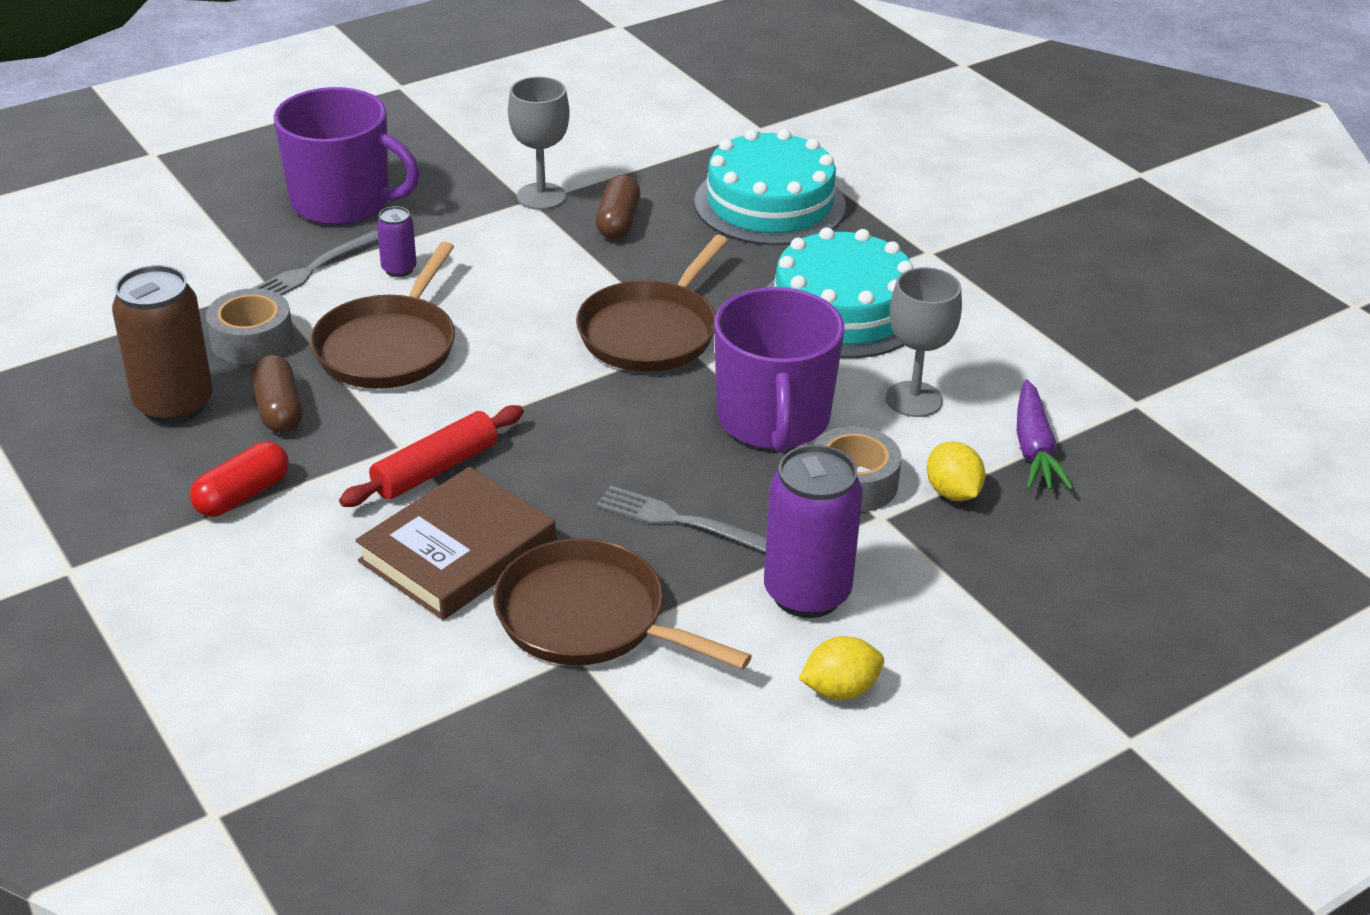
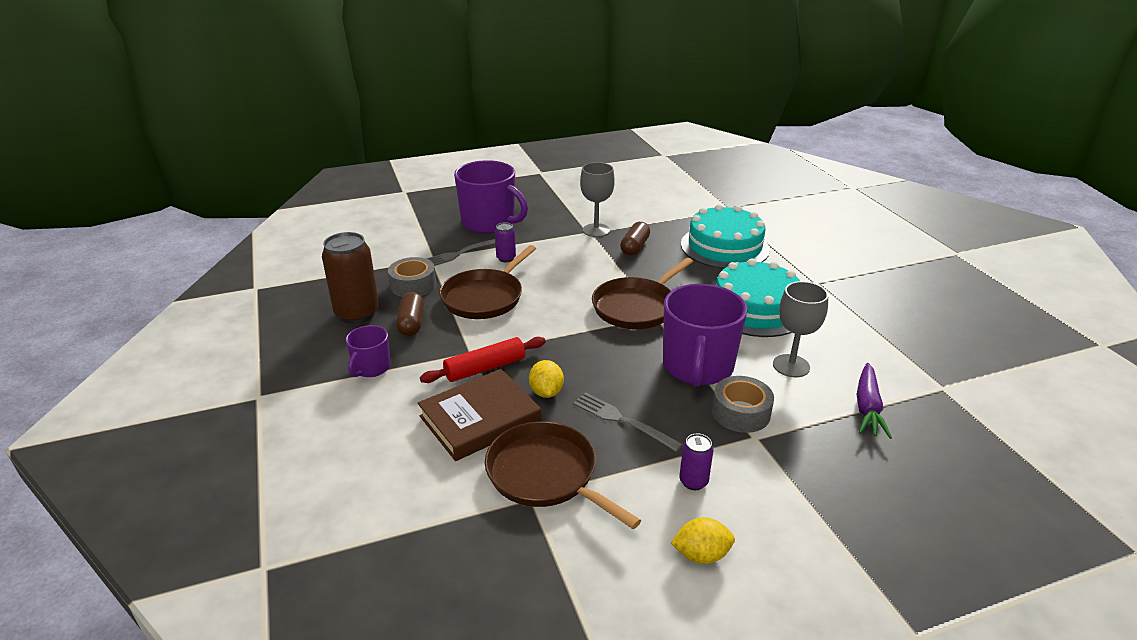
camera: 15 degrees right, 5 degrees down
(242, 495) = (371, 368): red capsule -> purple mug
(807, 594) = (693, 481): purple can -> purple can, size x0.49
(952, 492) = (806, 428): yellow lemon -> yellow lemon (546, 392)

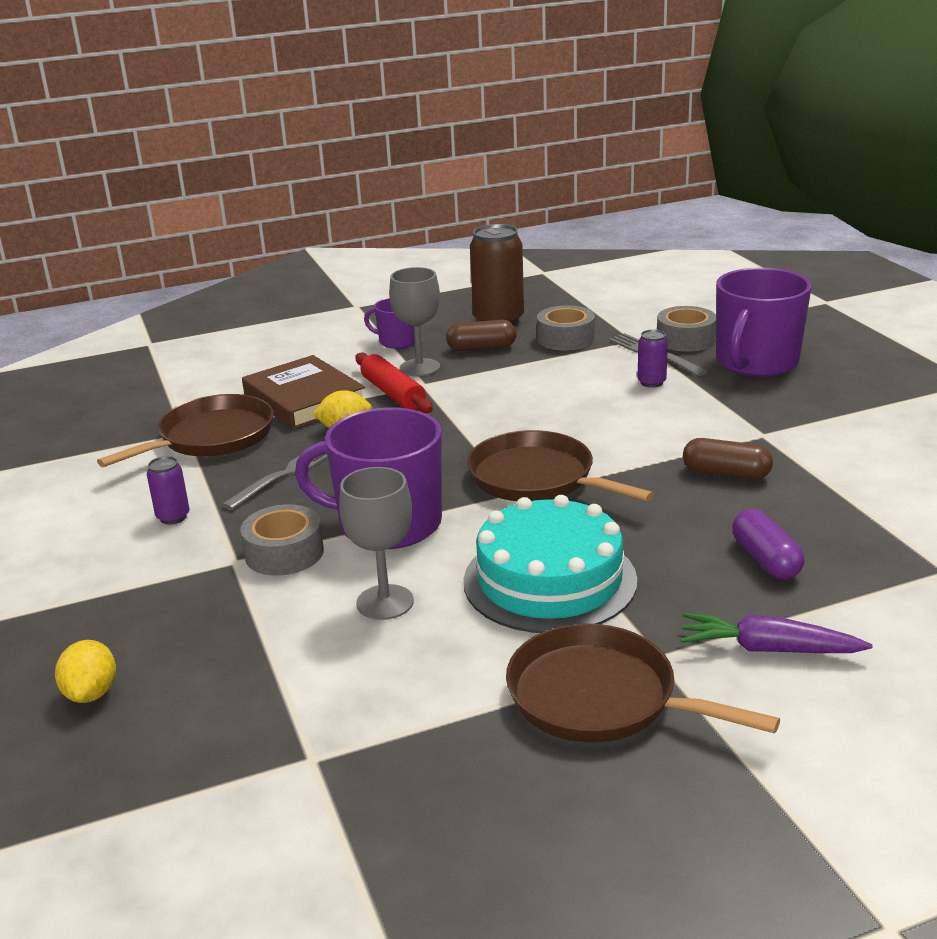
camera: 90 degrees right, 5 degrees down
(440, 241) = (685, 339): none -> grey tape
(485, 297) = (544, 379): brown pan -> brown pan (600, 697)
(596, 230) = (772, 440): grey goblet -> grey goblet (420, 368)
(701, 555) = (71, 519): yellow lemon -> yellow lemon (91, 693)
(724, 247) = (765, 560): turquoise cake -> purple capsule
(867, 407) = (274, 663): purple carrot -> purple carrot (768, 649)

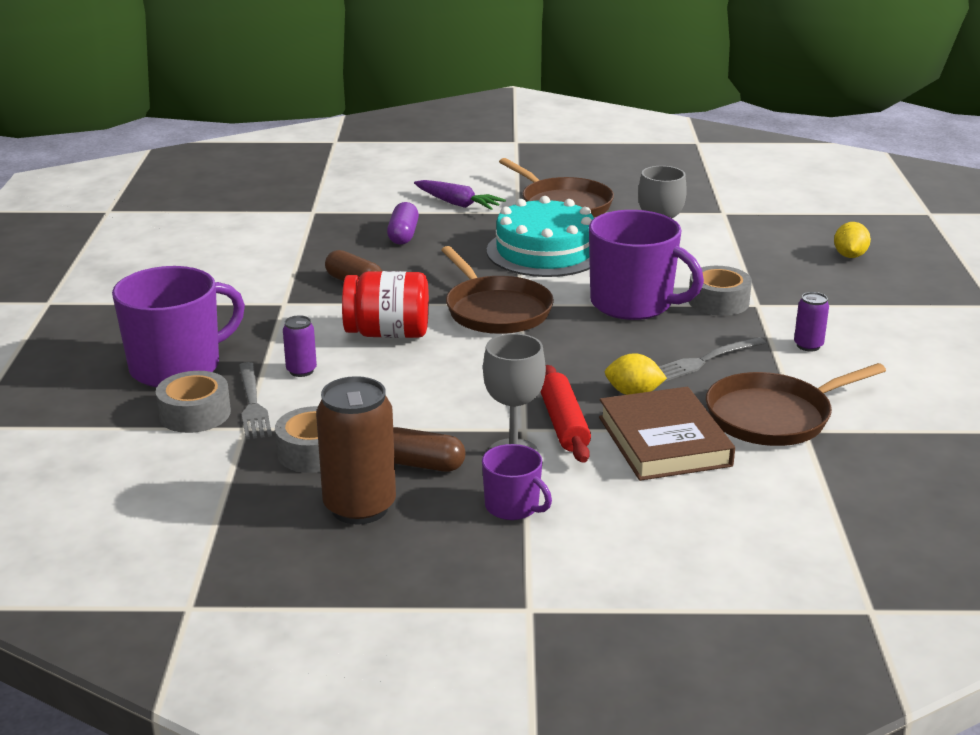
camera: 160 degrees left, 0 degrees up
(619, 429) = (388, 333): none -> red jar

